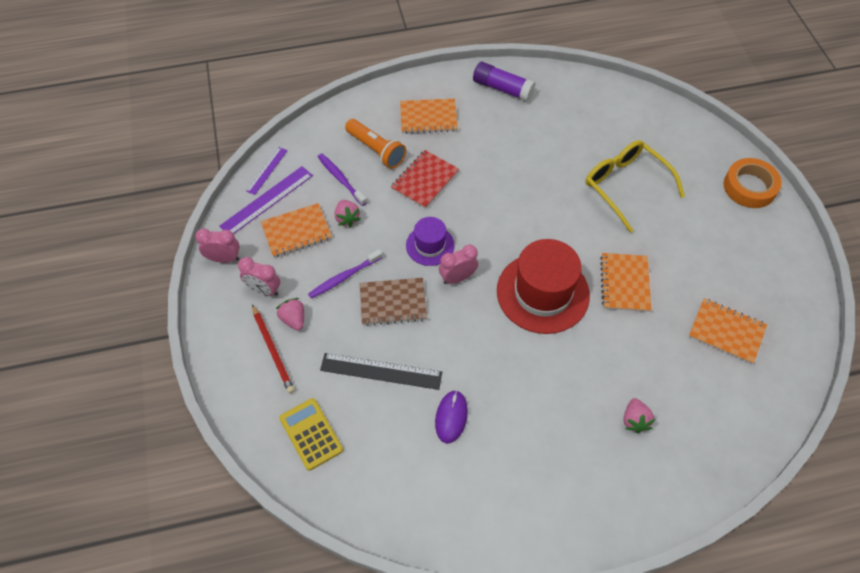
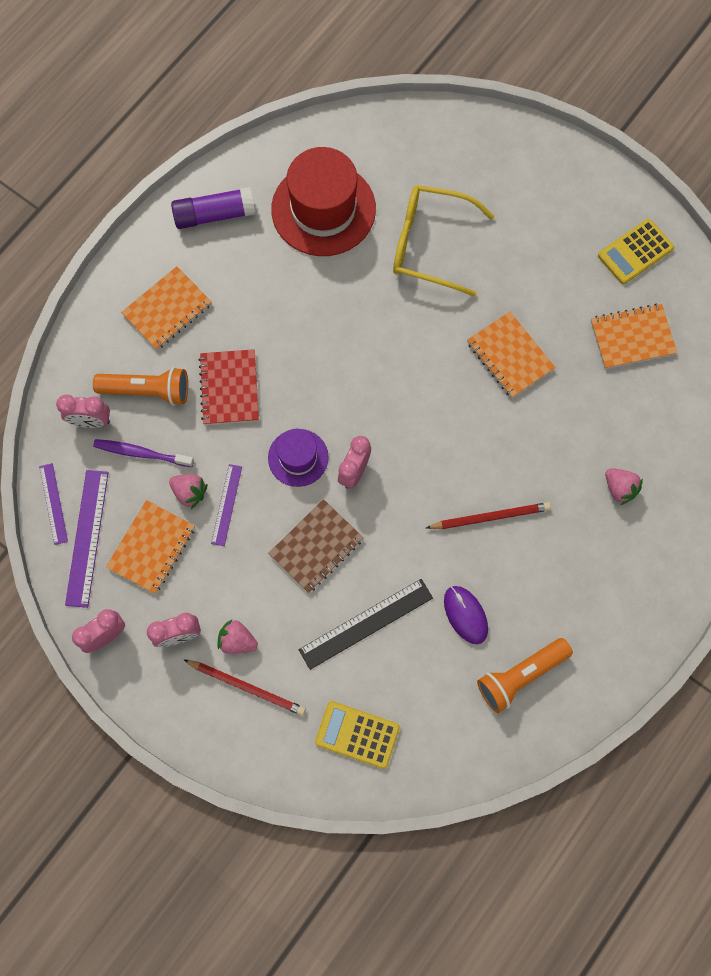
camera: 40 degrees left, 15 degrees up
(329, 144) = (91, 421): none -> pink clock
(344, 277) = (245, 558): purple toothbrush -> none
(362, 240) = (226, 504): none -> purple ruler
(453, 487) = (520, 675): none -> orange flashlight
(524, 369) = (490, 517): none -> red pencil
(542, 293) = (445, 425): red hat -> red hat (323, 209)
(749, 187) = (543, 159): orange tape -> none
(773, 282) = (635, 252): none -> yellow calculator

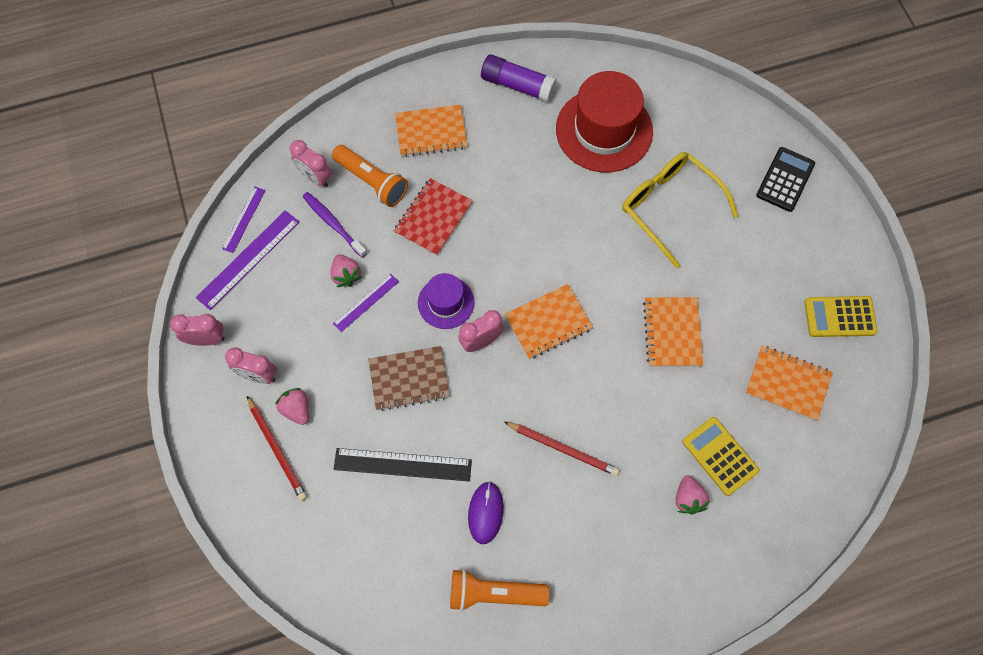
camera: 35 degrees right, 5 degrees down
(151, 547) = (288, 297): orange notebook -> orange notebook (548, 322)
(357, 735) = (331, 546): yellow calculator -> yellow calculator (720, 456)
(510, 157) = (785, 179): none -> black calculator

